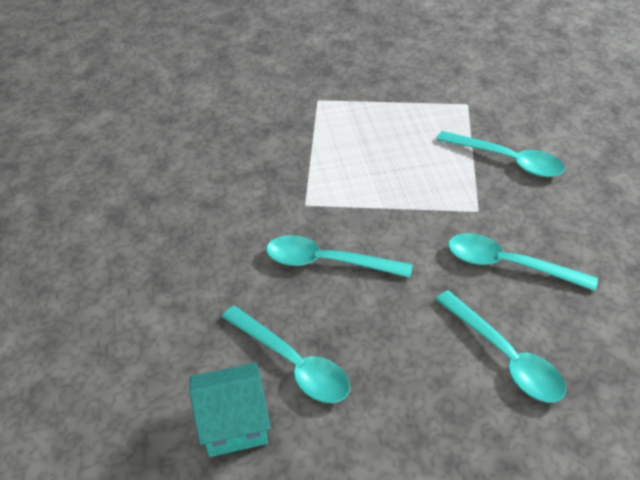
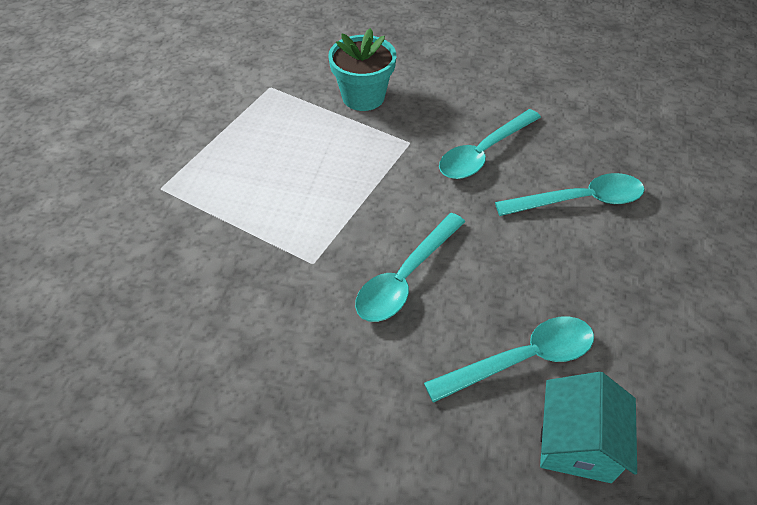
camera: 65 degrees left, 5 degrees up
(507, 160) = (363, 97): turquoise spoon -> turquoise flower pot

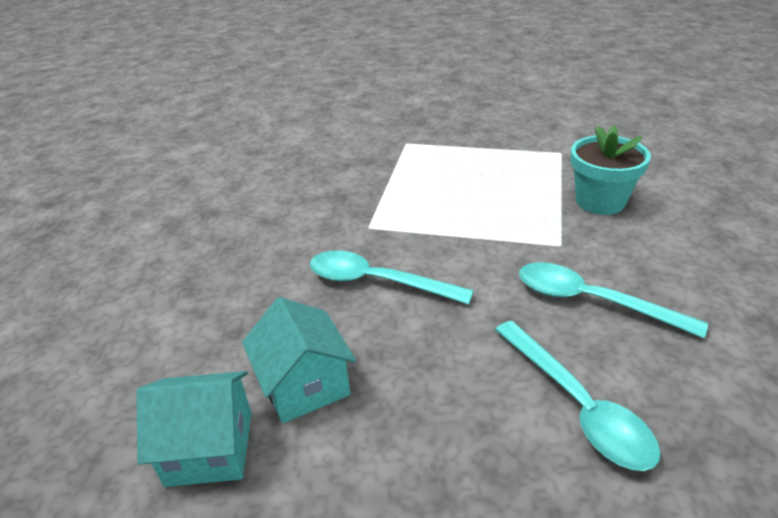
camera: 75 degrees right, 15 degrees down
(521, 359) = (305, 385): turquoise spoon -> turquoise house

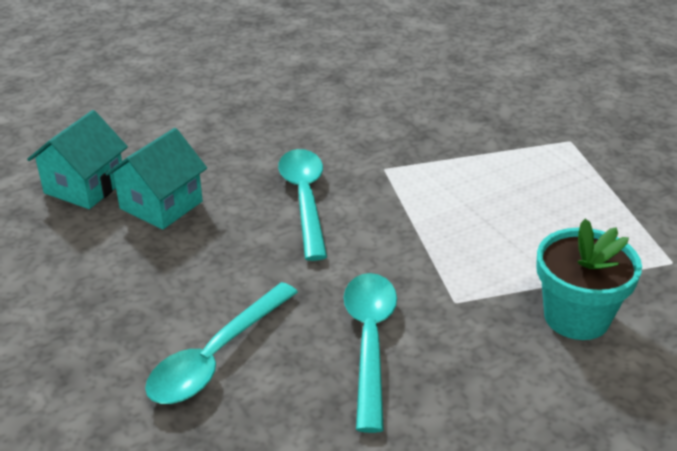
camera: 60 degrees right, 0 degrees up
(210, 448) = (84, 187): turquoise house -> turquoise house turned 60 degrees clockwise

